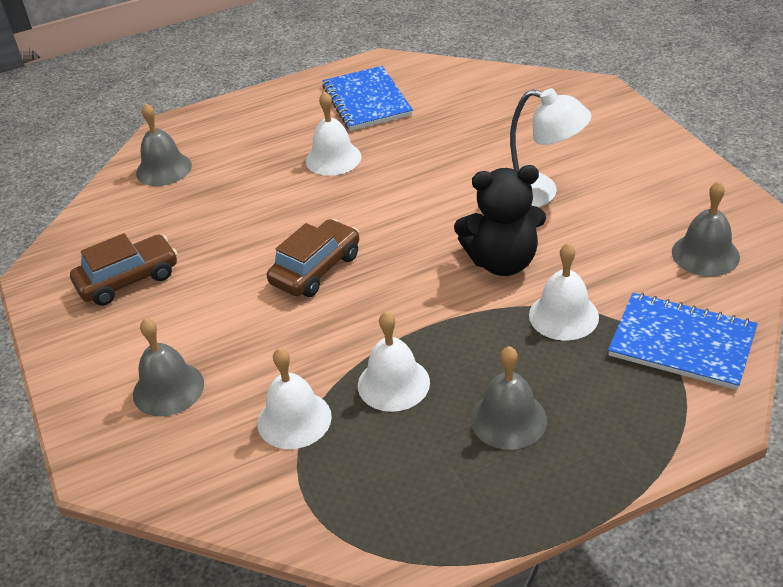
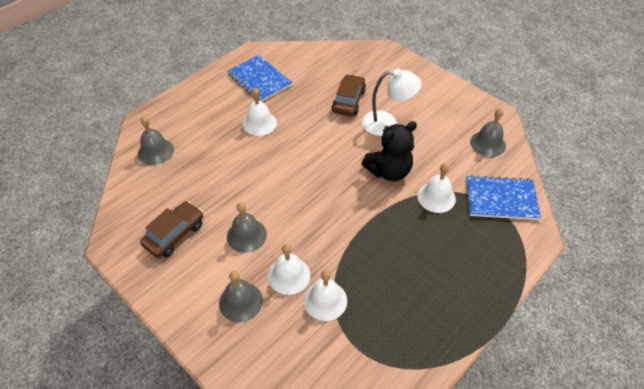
camera: 25 degrees left, 10 degrees up
(316, 269) = (287, 200): brown car -> brown car (348, 101)
(393, 383) = (368, 262): white bell -> white bell (289, 275)
(508, 419) = (439, 267): grey bell -> grey bell (246, 235)

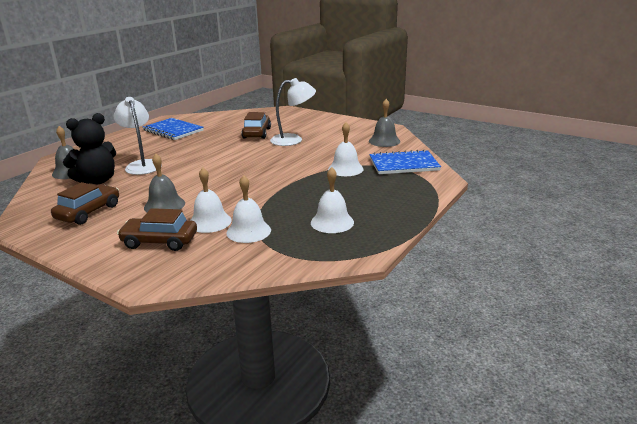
camera: 10 degrees left, 25 degrees down
(226, 150) = (142, 165): none -> white lamp
(240, 301) = (160, 241): grey bell -> brown car
(259, 123) = (174, 150): white bell -> white bell (332, 222)
(389, 171) = (299, 161): black teddy bear -> black teddy bear (97, 181)

